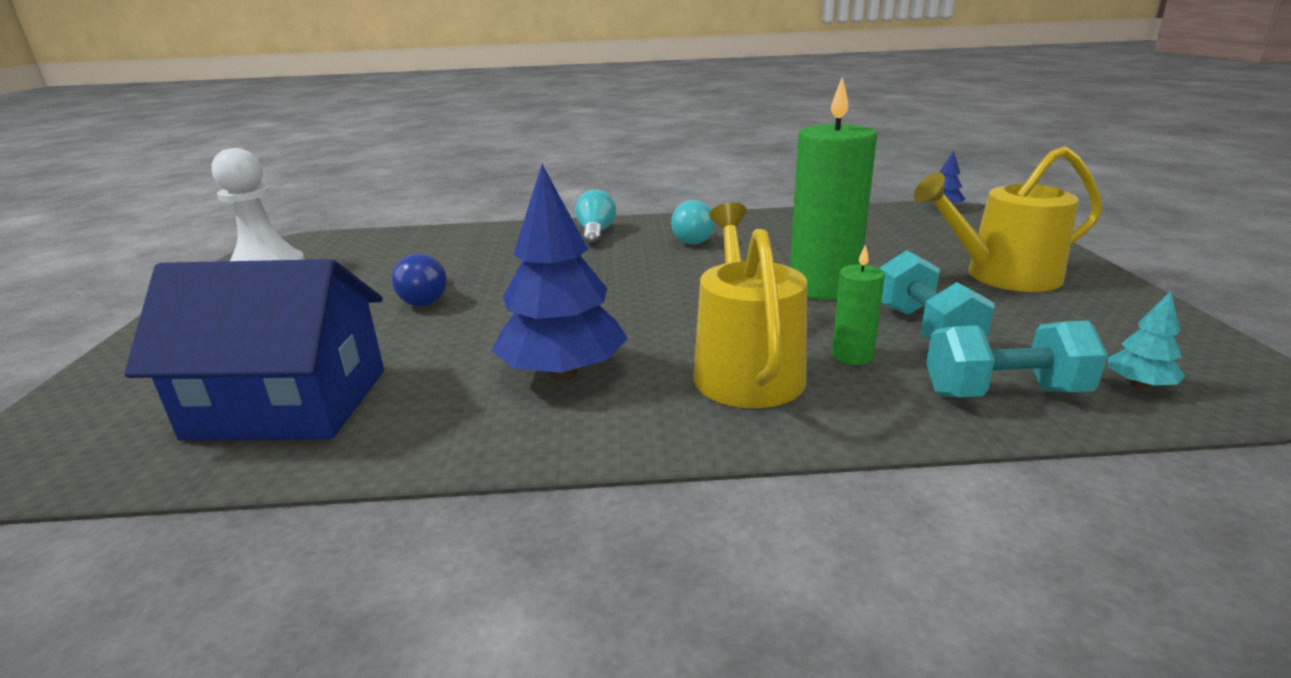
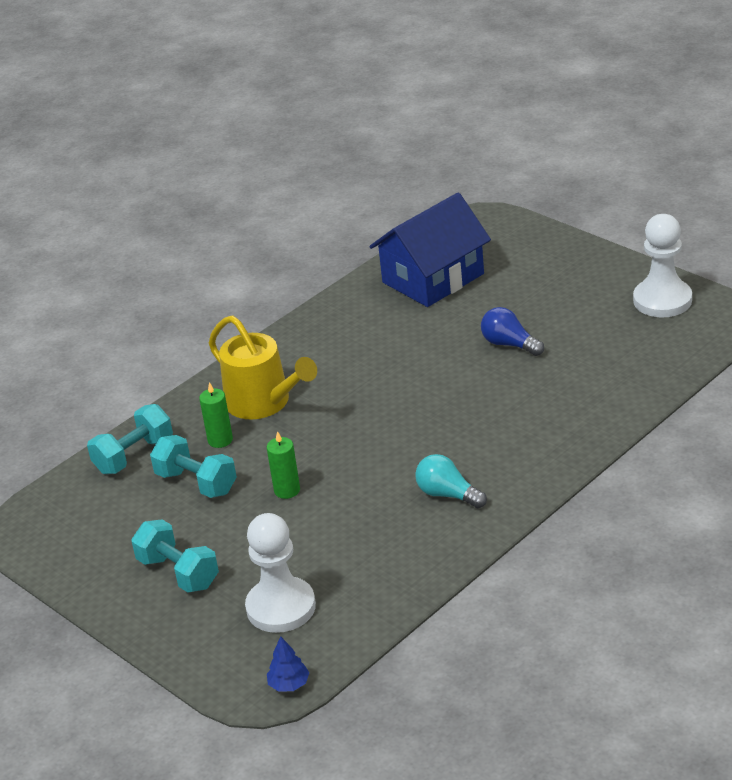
camera: 140 degrees right, 10 degrees up
(563, 373) = (344, 353): blue tree -> none
(596, 233) = (532, 459): turquoise light bulb -> none
(823, 287) = (287, 490): green candle -> green candle, size x0.48
(913, 234) = (281, 607): none -> white pawn
(1003, 276) = (178, 572): yellow watering can -> turquoise dumbbell
(1138, 385) = (74, 496): turquoise tree -> none

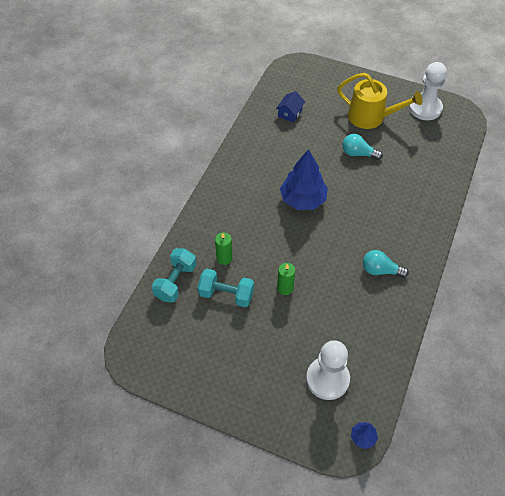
camera: 25 degrees left, 20 degrees up
(178, 572) = (251, 367): turquoise dumbbell -> none
(263, 402) = (236, 224): yellow watering can -> yellow watering can (370, 117)
(383, 389) = (303, 199): none -> blue tree
(433, 278) = (290, 113): blue house -> blue house, size x0.43
(509, 344) = (358, 153): blue light bulb -> turquoise light bulb

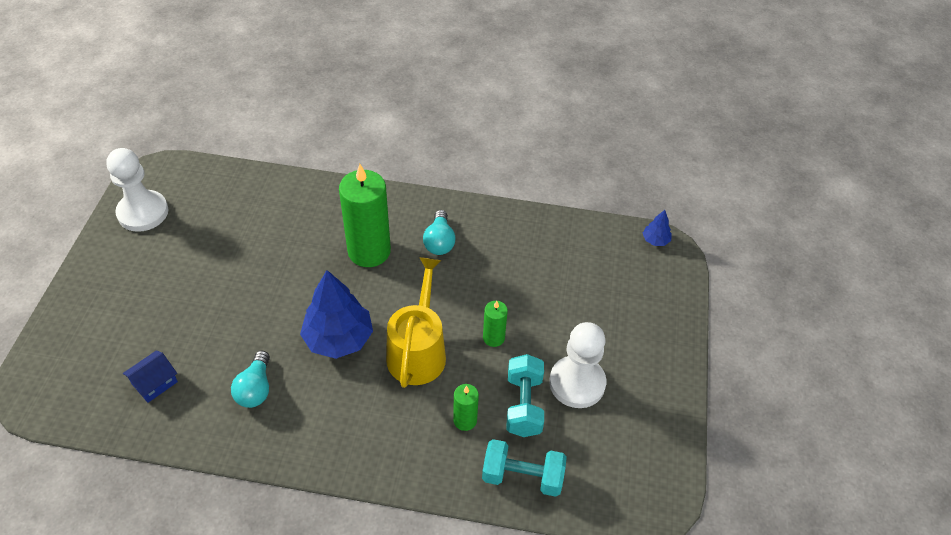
camera: 105 degrees left, 5 degrees down
(290, 113) = (154, 383): blue house -> blue house turned 60 degrees counterclockwise
(327, 379) = (602, 278): white pawn -> white pawn (577, 383)
(358, 153) = (241, 282): turquoise light bulb -> turquoise light bulb (255, 389)
(370, 117) = (162, 274): yellow watering can -> yellow watering can (418, 351)
(376, 225) = (369, 251): none -> green candle

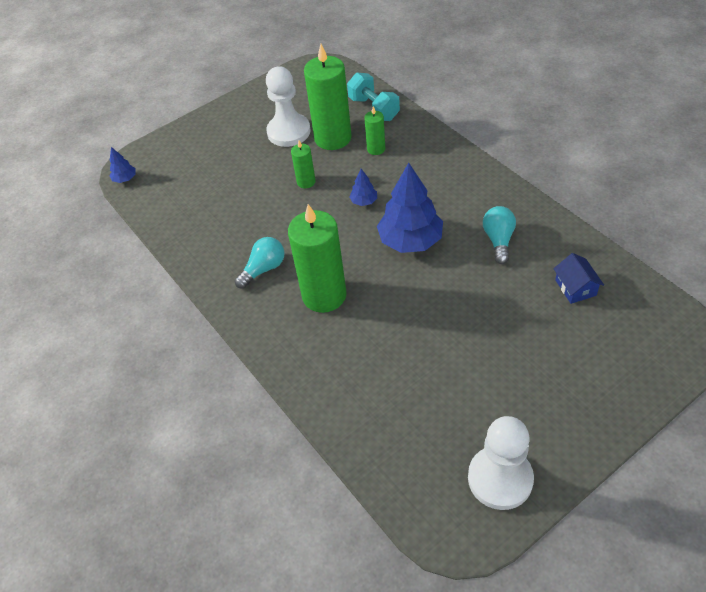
camera: 130 degrees left, 0 degrees up
(154, 383) = (575, 287): blue house -> blue house turned 75 degrees clockwise
(255, 389) = (498, 240): turquoise light bulb -> turquoise light bulb turned 45 degrees counterclockwise
(418, 351) = (364, 201): yellow watering can -> blue tree
(524, 405) = (333, 138): turquoise dumbbell -> green candle

